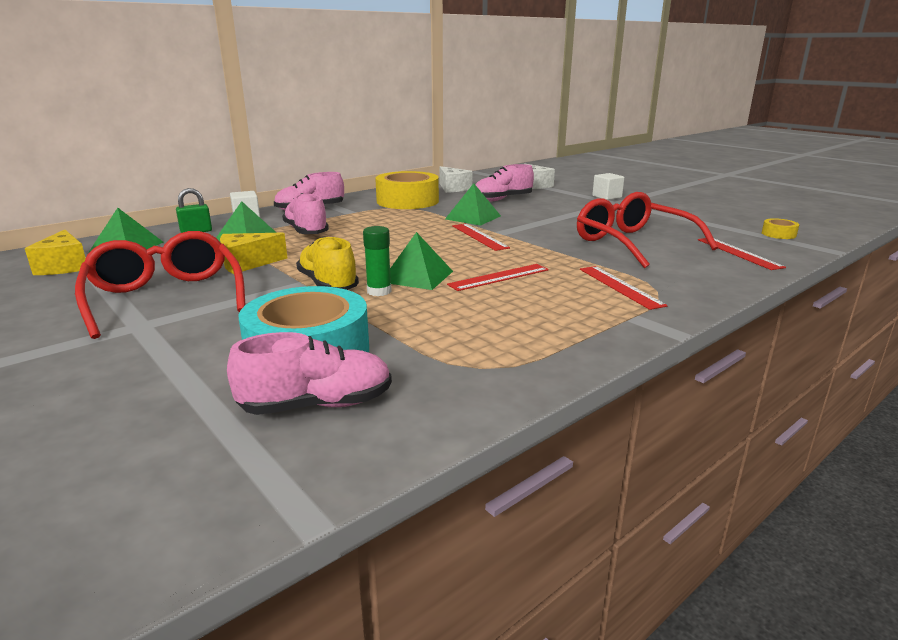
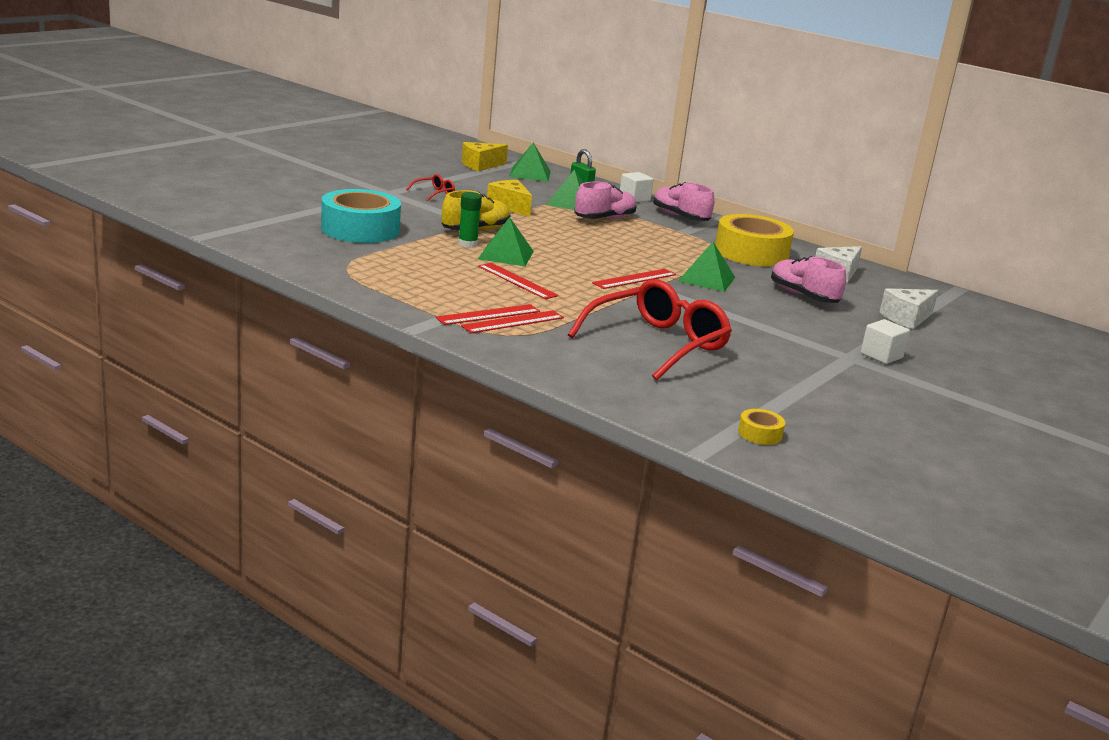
camera: 75 degrees right, 0 degrees up
(165, 297) = (434, 193): red glasses -> red glasses, size x0.41
(317, 405) = (296, 234): pink shoe -> none
(738, 253) = (654, 392): red ruler -> red ruler (488, 315)

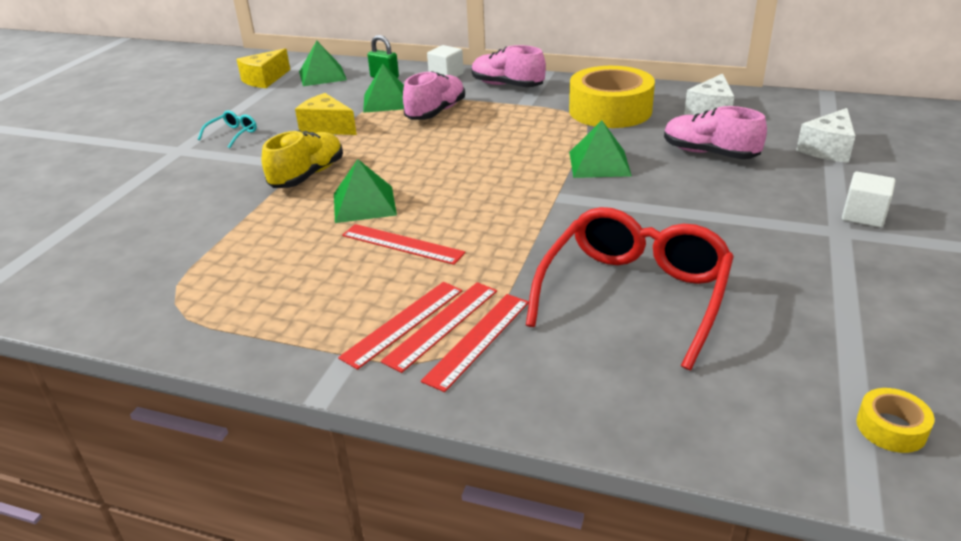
camera: 15 degrees left, 10 degrees up
(360, 229) = (167, 223): turquoise tape -> none
(434, 193) = (233, 134): red glasses -> turquoise glasses
(467, 244) = (310, 201): green glue stick -> none
(634, 279) = (528, 191): red ruler -> red ruler (478, 340)

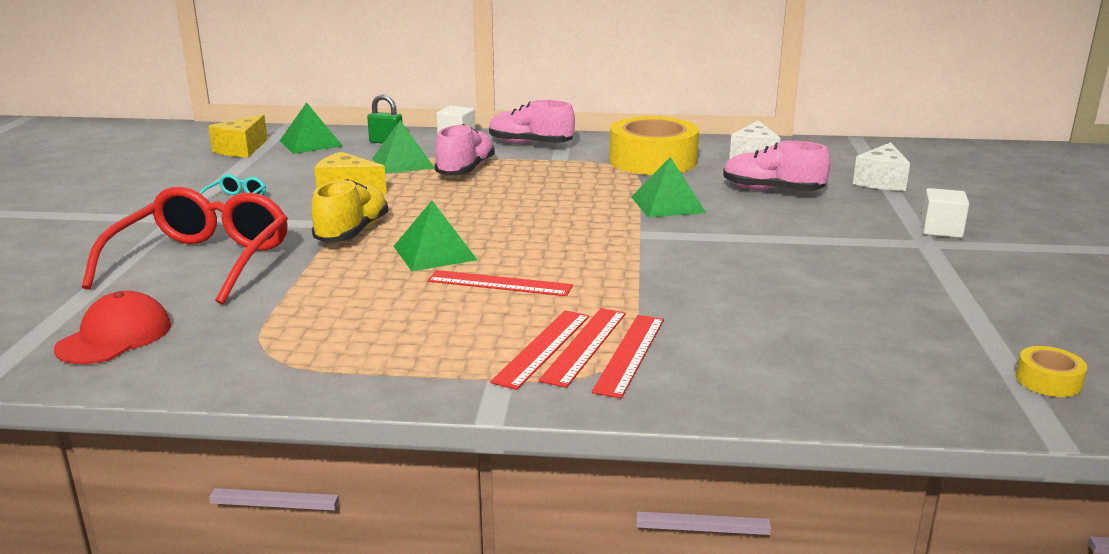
camera: 15 degrees left, 10 degrees down
(71, 271) = (115, 337): none -> red cap
(634, 294) = (764, 305): red glasses -> red glasses (203, 262)

